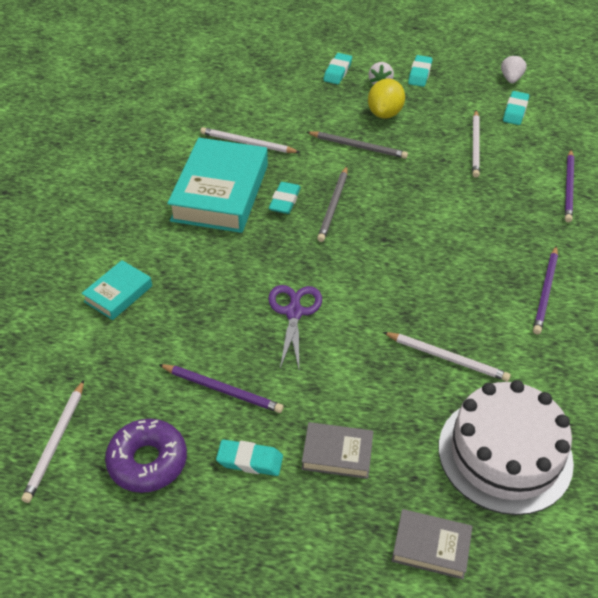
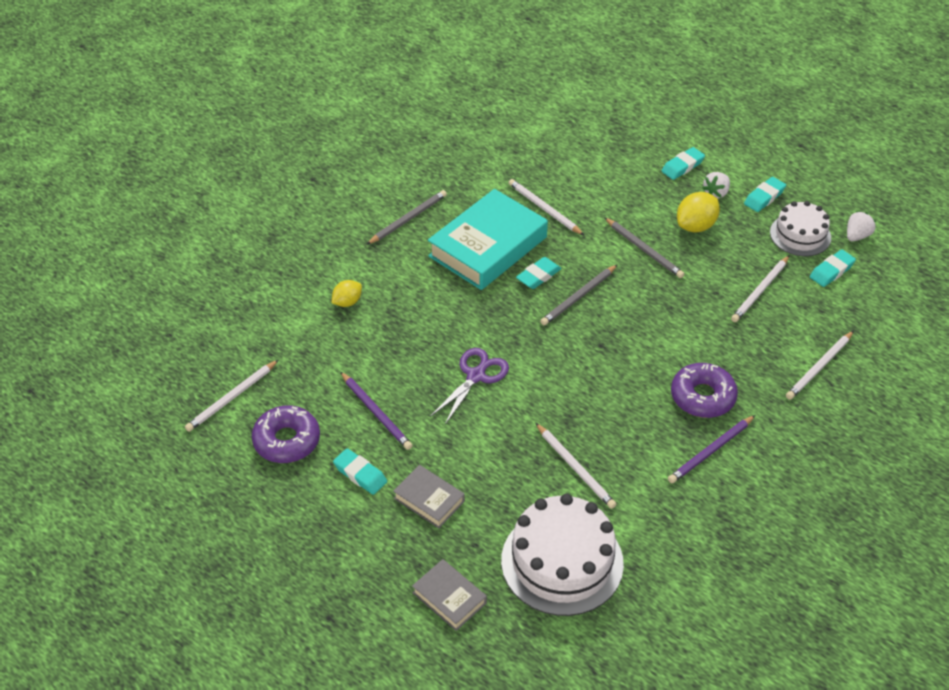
camera: 30 degrees right, 0 degrees up
(118, 294) = (347, 302): turquoise book -> yellow lemon
(126, 195) = (408, 219): none -> grey pencil
(469, 92) = (800, 235): none -> white cake
(501, 248) = (702, 397): none -> purple donut
(569, 187) = (819, 367): purple pencil -> white pencil

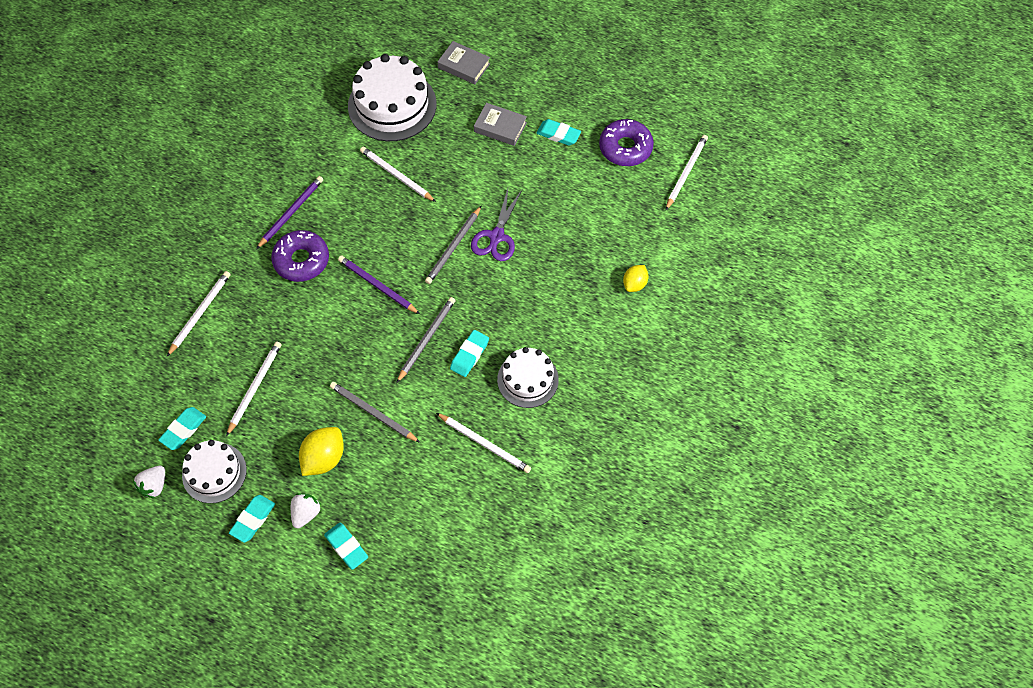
camera: 165 degrees right, 15 degrees up
(376, 412) = (566, 186): purple pencil -> purple pencil (377, 286)
(408, 219) = (618, 395): grey pencil -> grey pencil (454, 246)
(488, 246) = (527, 379): turquoise book -> white cake
(682, 166) = (346, 547): turquoise eraser -> turquoise eraser turned 75 degrees counterclockwise

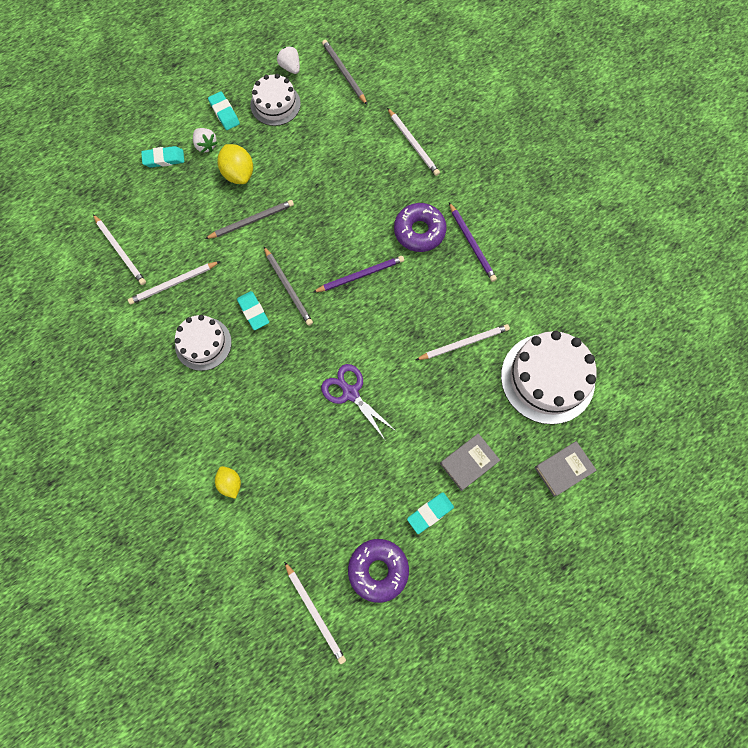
camera: 120 degrees right, 10 degrees up
(183, 430) = (321, 98): turquoise eraser -> none
(254, 388) = (325, 153): white pencil -> white pencil (120, 251)
(454, 246) = (362, 352): grey pencil -> grey pencil (344, 73)

